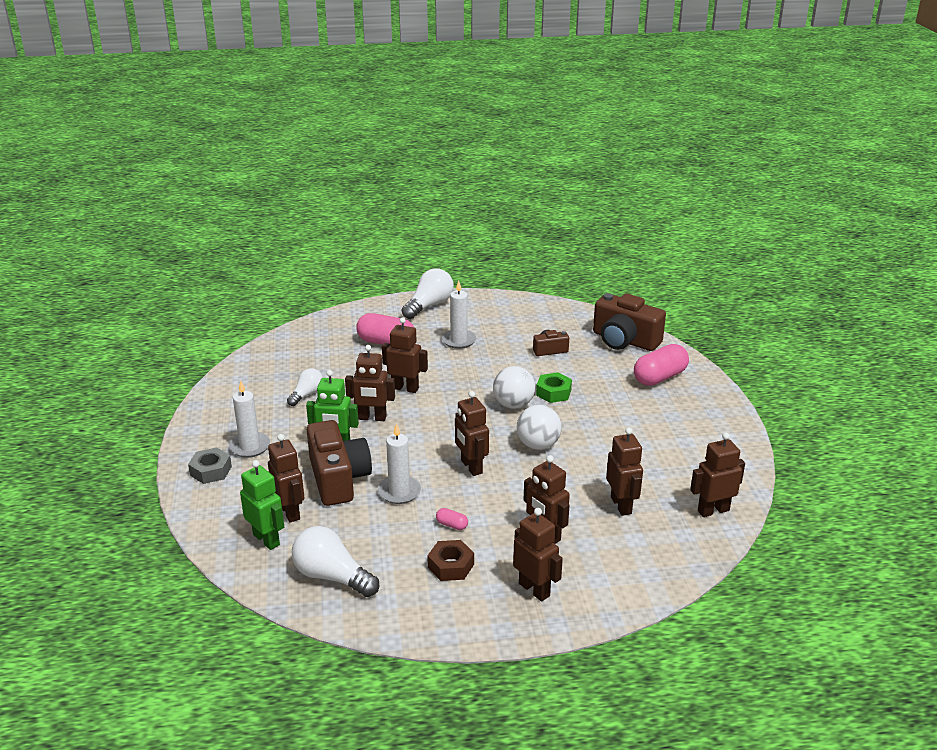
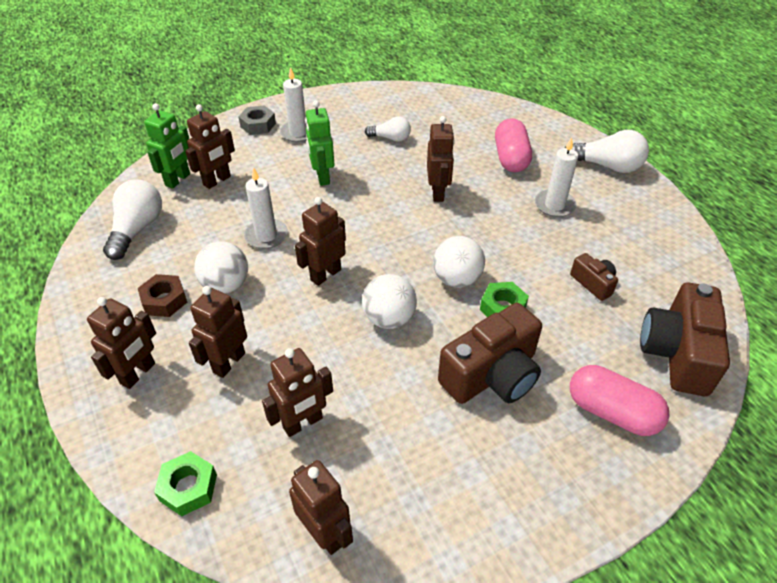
camera: 70 degrees right, 15 degrees up
(338, 479) = (272, 193): brown camera -> brown camera (492, 375)
(372, 418) = (375, 186): brown robot -> none
(452, 525) = (226, 285): pink capsule -> white ball
(659, 570) = (188, 487): none -> green nut

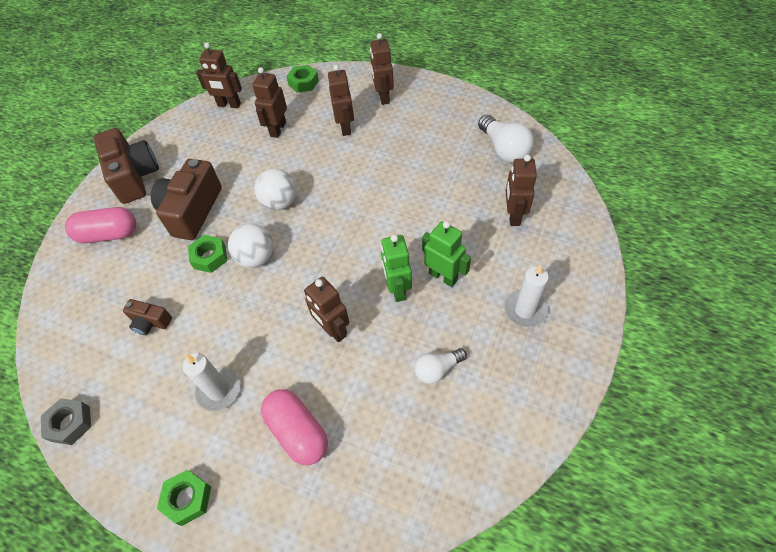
camera: 145 degrees right, 10 degrees up
(164, 300) = (422, 129): brown nut -> none
(178, 180) = (540, 196): green robot -> green robot (397, 289)
(226, 285) = (400, 157): white ball -> none
(258, 125) = (571, 292): grey nut -> grey nut (70, 423)
(266, 236) = (418, 201): white candle -> none
(325, 275) = (348, 202): brown robot -> none
(607, 166) = (187, 499): white light bulb -> green nut
(677, 353) = (71, 301): brown camera -> brown camera (134, 176)

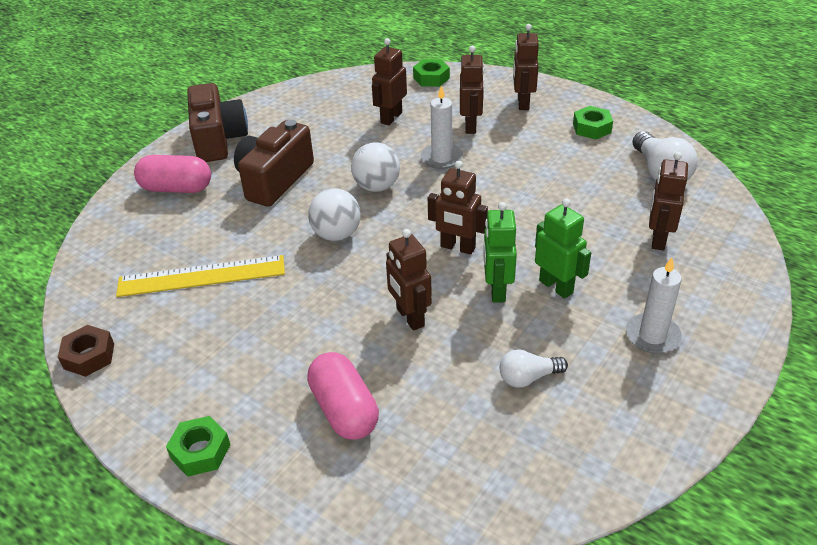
camera: 10 degrees right, 15 degrees down
(70, 423) = (89, 356): grey nut -> brown nut
(150, 322) = (201, 276): brown camera -> yellow ruler
(210, 257) = (283, 226): green nut -> green nut (592, 128)
(218, 390) = (262, 353): white candle -> white candle (441, 158)
(229, 105) = (340, 88): brown robot -> brown robot (457, 247)

